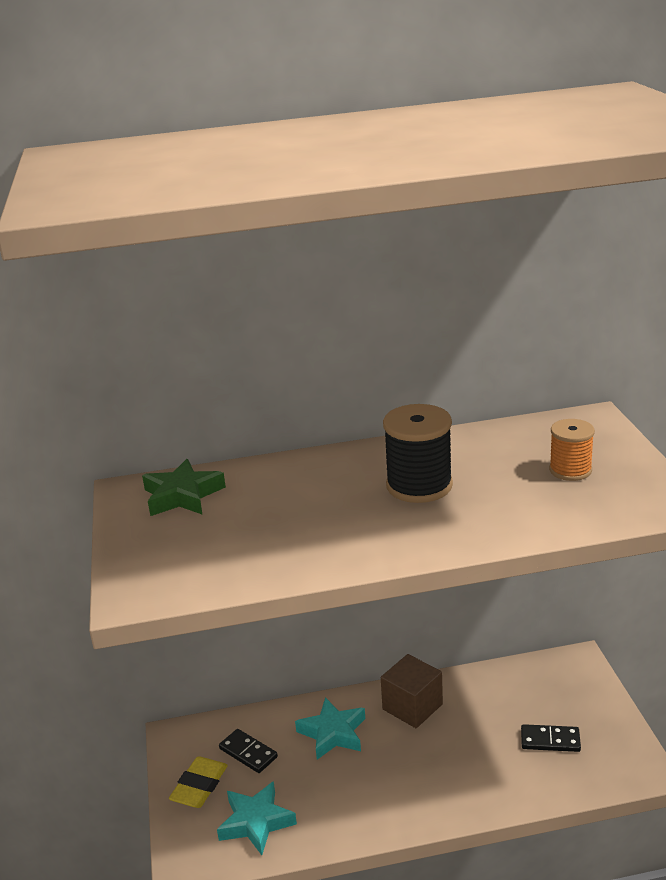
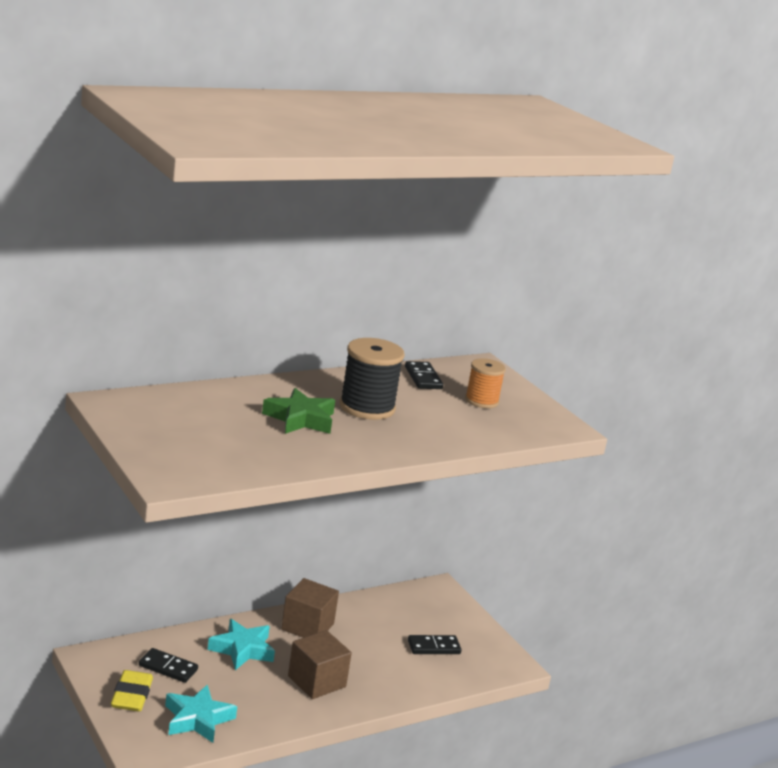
camera: 25 degrees left, 5 degrees down
(182, 496) = (163, 408): green star -> green star (300, 419)
(401, 780) = (316, 681): none -> brown cube
(508, 441) = (423, 378): none -> black domino

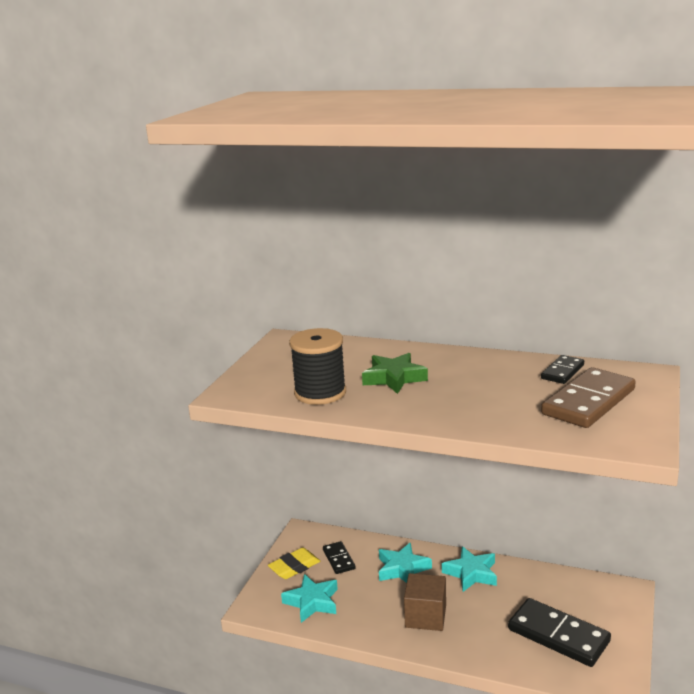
camera: 55 degrees right, 0 degrees up
(307, 626) = (471, 573): brown cube -> turquoise star
(367, 407) = (465, 382): black spool -> black spool (320, 393)
(434, 647) = (558, 635): black domino -> black domino, size x1.86
(481, 401) = (588, 402): orange spool -> brown domino

